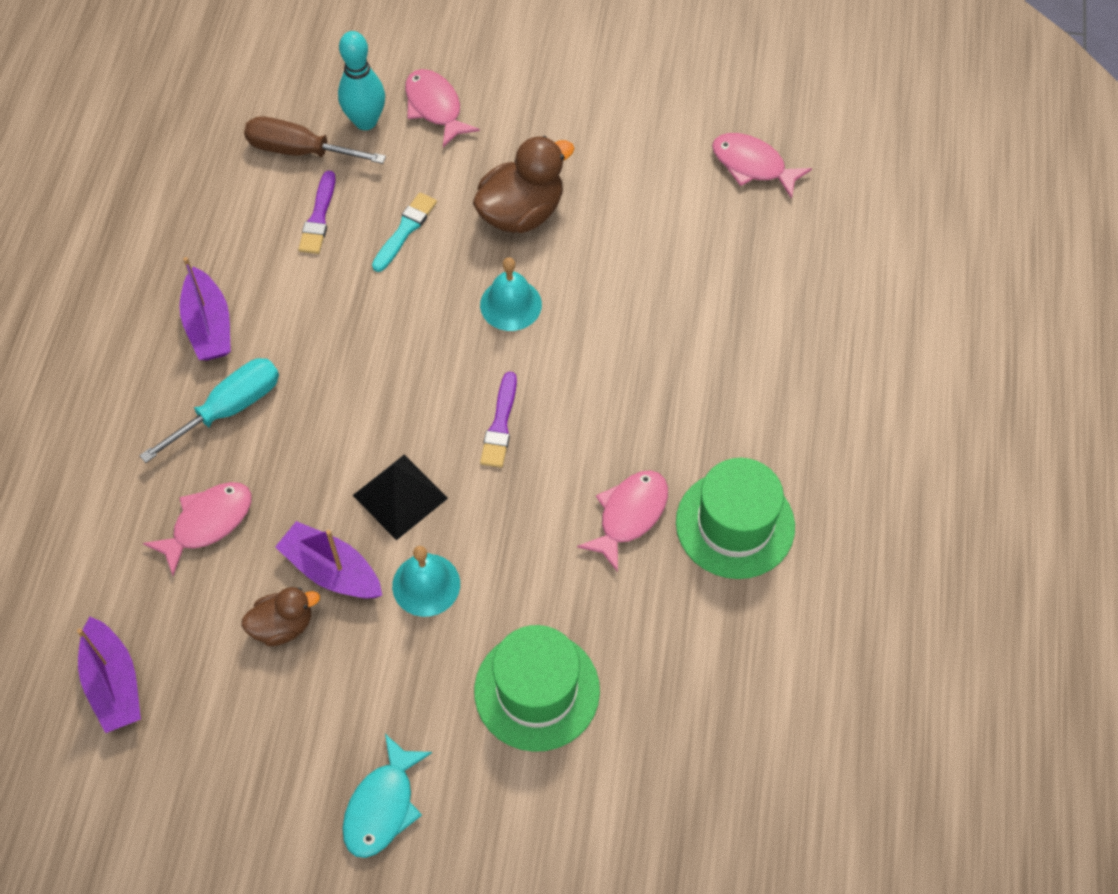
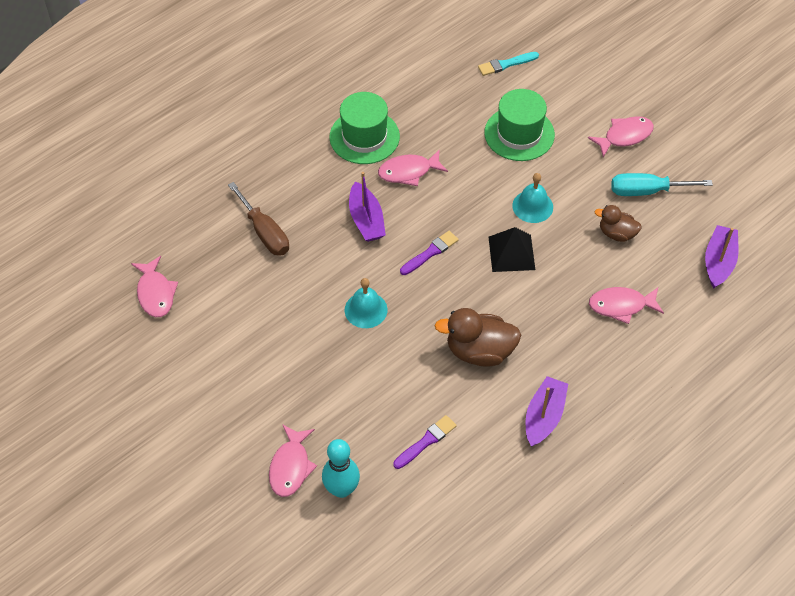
camera: 140 degrees left, 5 degrees down
(229, 408) = (567, 359): turquoise screwdriver -> turquoise screwdriver (647, 191)
(299, 151) = (400, 498): brown screwdriver -> brown screwdriver (264, 232)
(332, 570) = (574, 242): purple boat -> purple boat (366, 220)
(382, 806) = (624, 136): turquoise fish -> pink fish
(405, 230) = (383, 395): turquoise brush -> turquoise brush (506, 64)
(521, 212) = (308, 358): brown duck -> brown duck (479, 351)

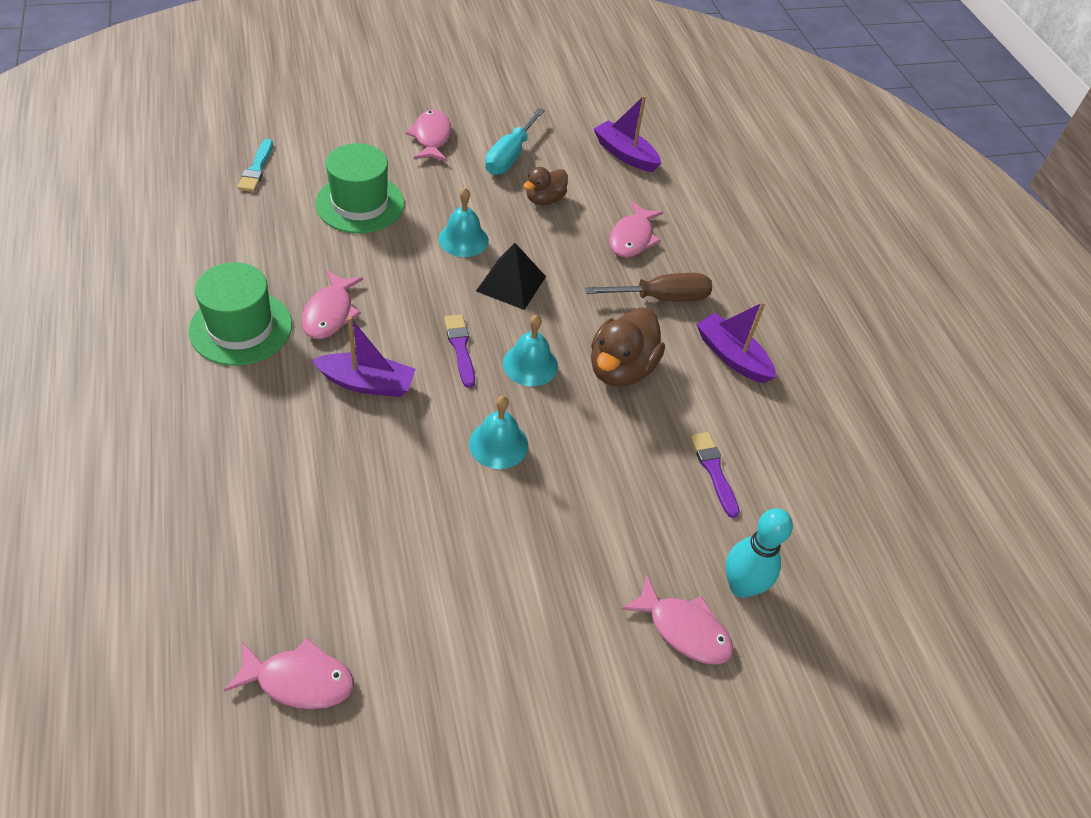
camera: 70 degrees left, 5 degrees down
(264, 232) = (300, 496): brown screwdriver -> brown screwdriver (662, 298)
(444, 297) = (530, 364): none -> turquoise bell

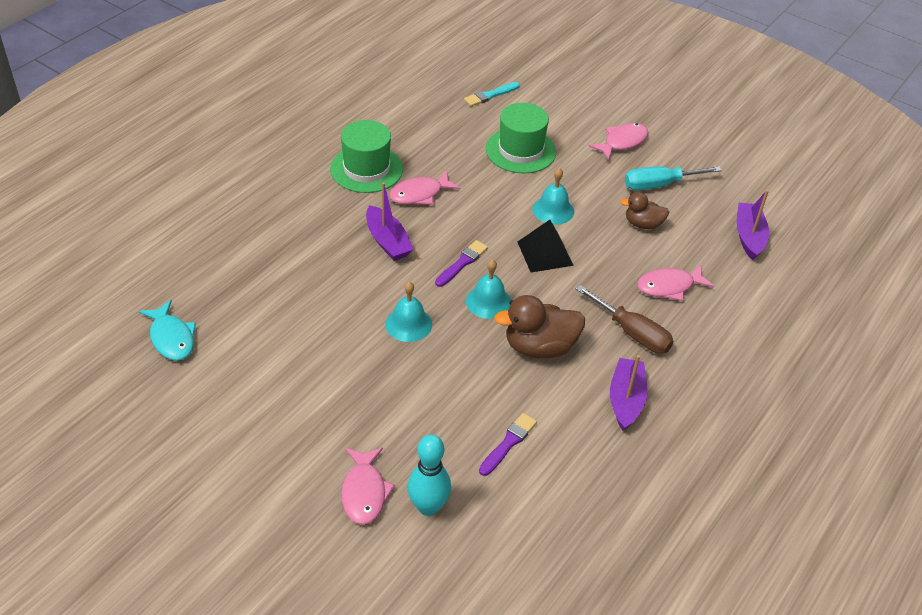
camera: 55 degrees right, 5 degrees down
(299, 680) = (171, 338): pink fish -> turquoise fish

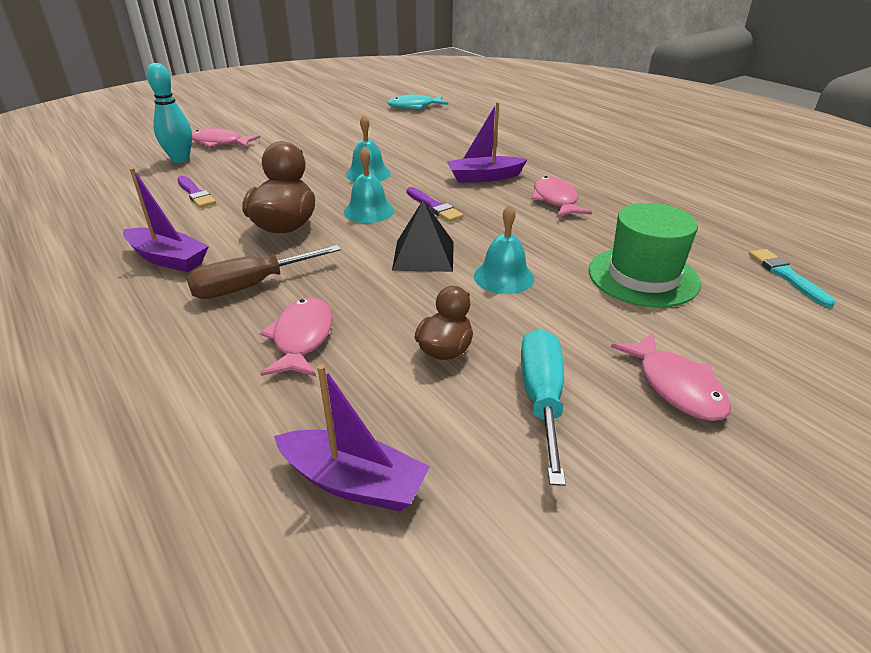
camera: 110 degrees right, 10 degrees down
(366, 169) = (604, 180): green hat -> none

